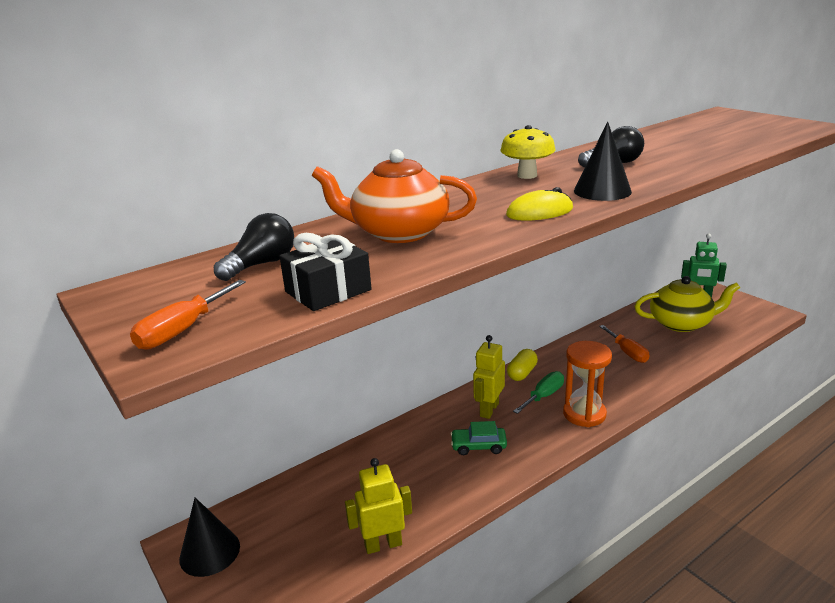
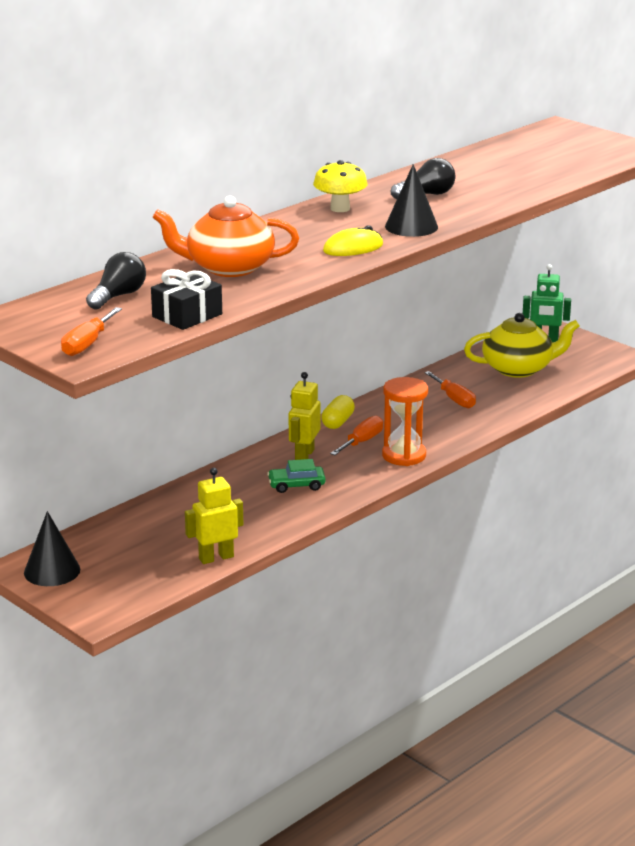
camera: 10 degrees left, 0 degrees up
(543, 396) = (362, 442): green screwdriver -> orange screwdriver

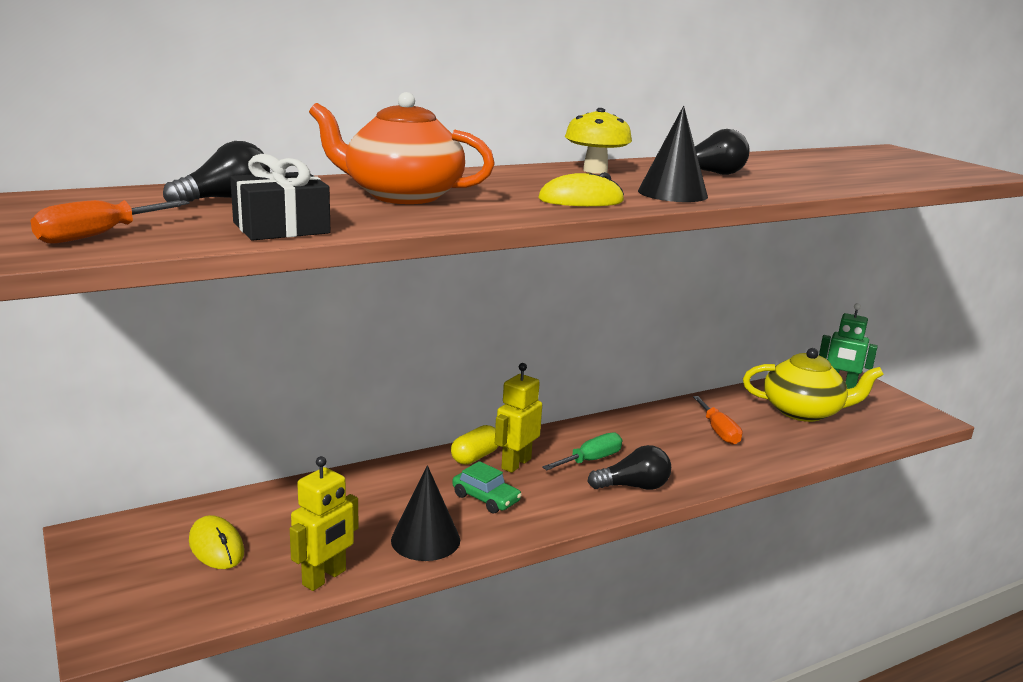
camera: 15 degrees right, 5 degrees down
(52, 571) = (118, 551): black cone -> black cone (425, 540)
(121, 554) = (216, 546): none -> yellow mouse
(216, 558) = (324, 578): yellow robot -> yellow robot turned 135 degrees clockwise
(296, 485) = (486, 498): green car -> green car turned 150 degrees counterclockwise
(338, 422) = (574, 432): yellow capsule -> yellow capsule (475, 457)
(362, 442) = (591, 460): orange screwdriver -> green screwdriver
(404, 455) = (633, 486): orange hourglass -> black light bulb

